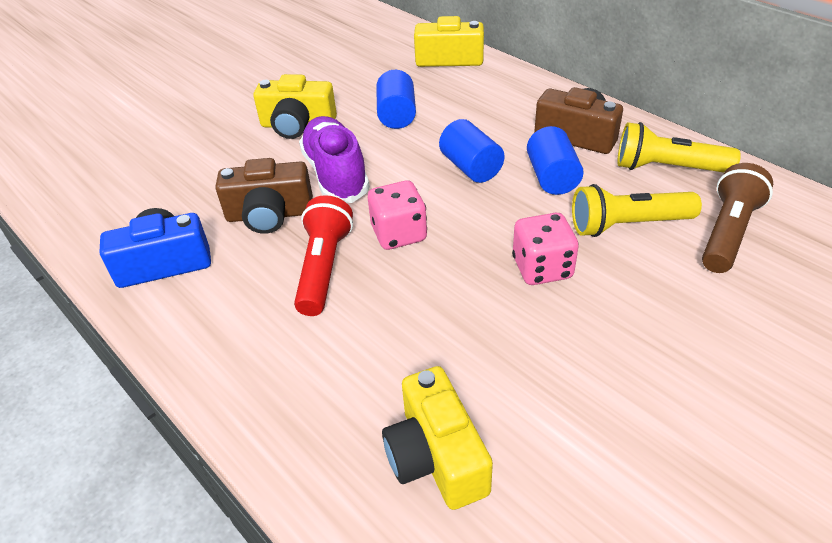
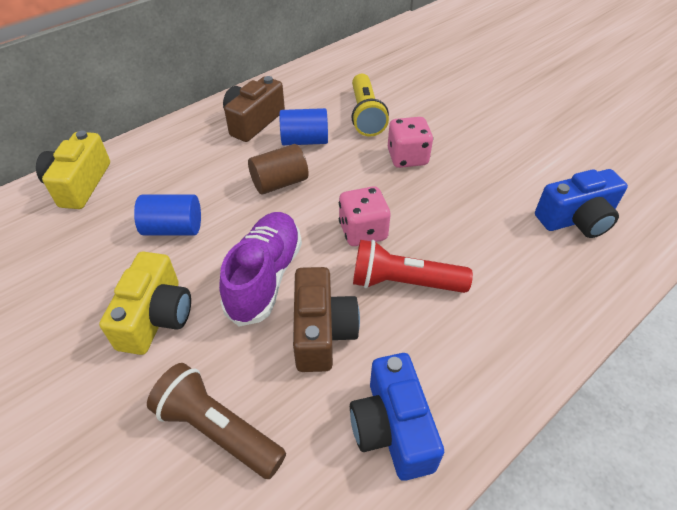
camera: 90 degrees left, 5 degrees up
(336, 174) = (265, 277): purple shoe -> purple shoe turned 120 degrees clockwise
(436, 457) = (576, 219): yellow camera -> blue camera
(471, 167) = (279, 183): blue cylinder -> brown cylinder
(667, 168) = (307, 89): yellow flashlight -> none
(728, 232) = (377, 80): brown flashlight -> brown flashlight (218, 430)

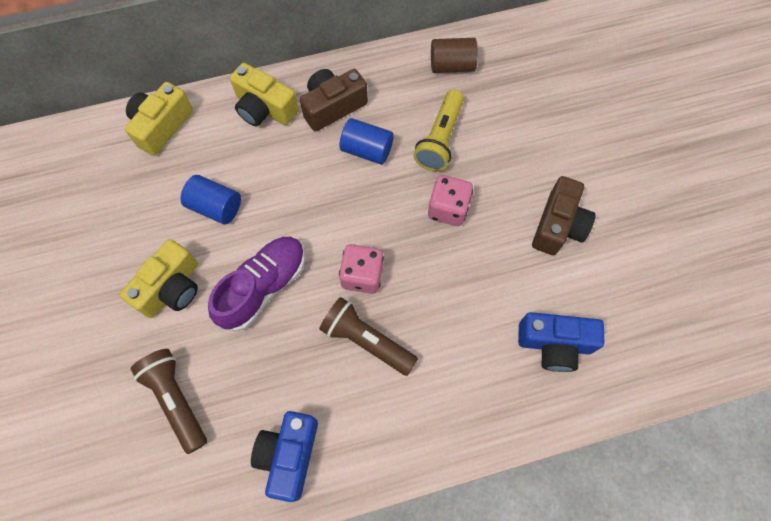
camera: 25 degrees right, 20 degrees up
(186, 141) = (264, 108): none -> yellow camera
(279, 183) = (321, 192): brown cylinder -> brown cylinder (452, 65)
(322, 331) = (281, 356): brown camera -> brown camera (558, 225)
(403, 282) = (366, 341): red flashlight -> brown flashlight

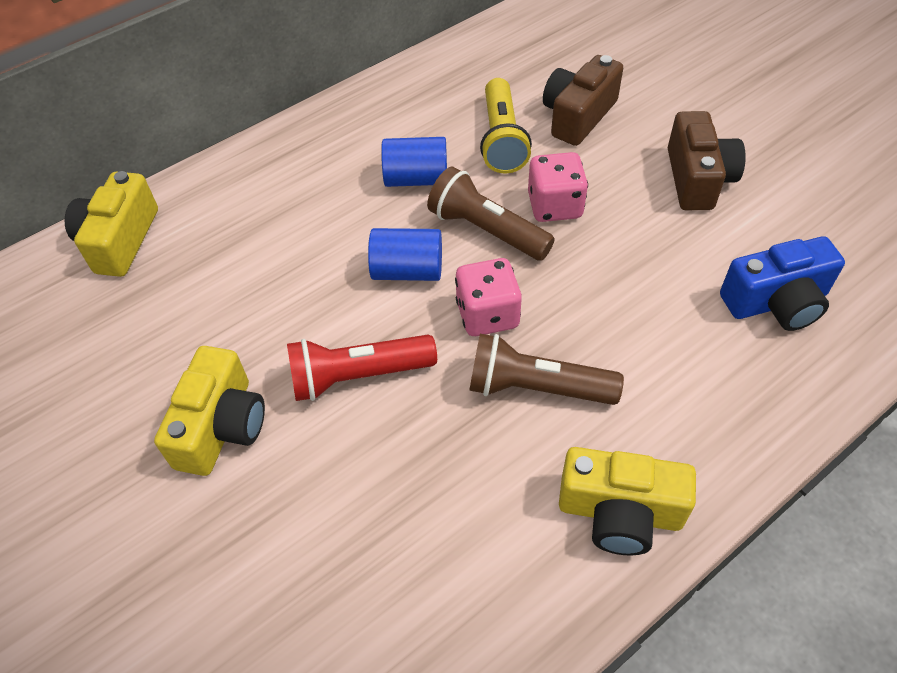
camera: 20 degrees left, 15 degrees down
(176, 400) = (297, 572): brown flashlight -> brown flashlight (486, 230)
(215, 207) = (241, 306): blue cylinder -> blue cylinder (407, 270)
(263, 287) = (358, 376): purple shoe -> red flashlight
(264, 108) = (257, 177): yellow camera -> yellow camera (619, 512)
(289, 455) = (508, 578): blue camera -> none
(333, 106) = (347, 148): brown camera -> brown camera (578, 116)
(452, 65) = (473, 66): brown cylinder -> none

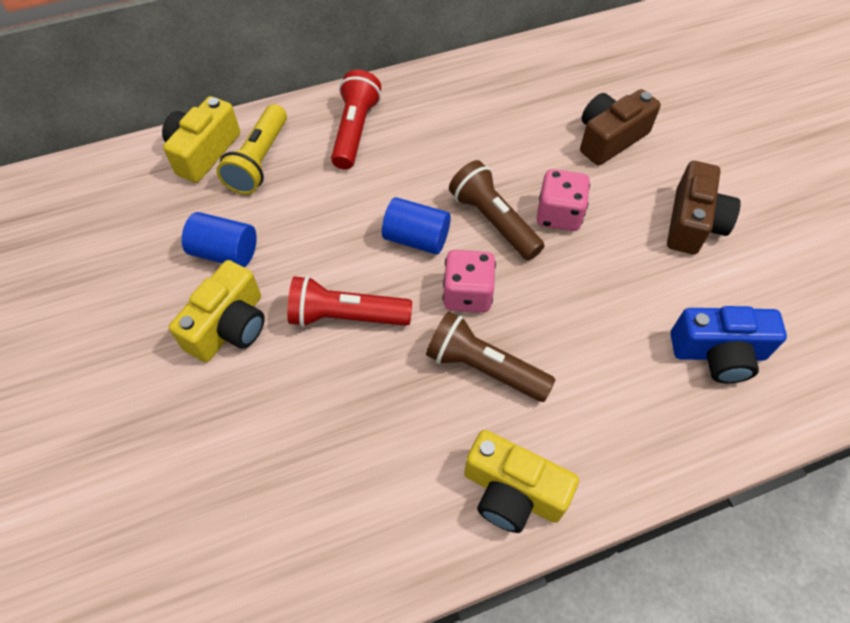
camera: 15 degrees right, 5 degrees up
(293, 174) = (355, 130): none -> red flashlight
(416, 179) = (452, 160): blue cylinder -> blue cylinder (225, 252)
(502, 139) = (536, 143): yellow flashlight -> yellow flashlight (259, 161)

